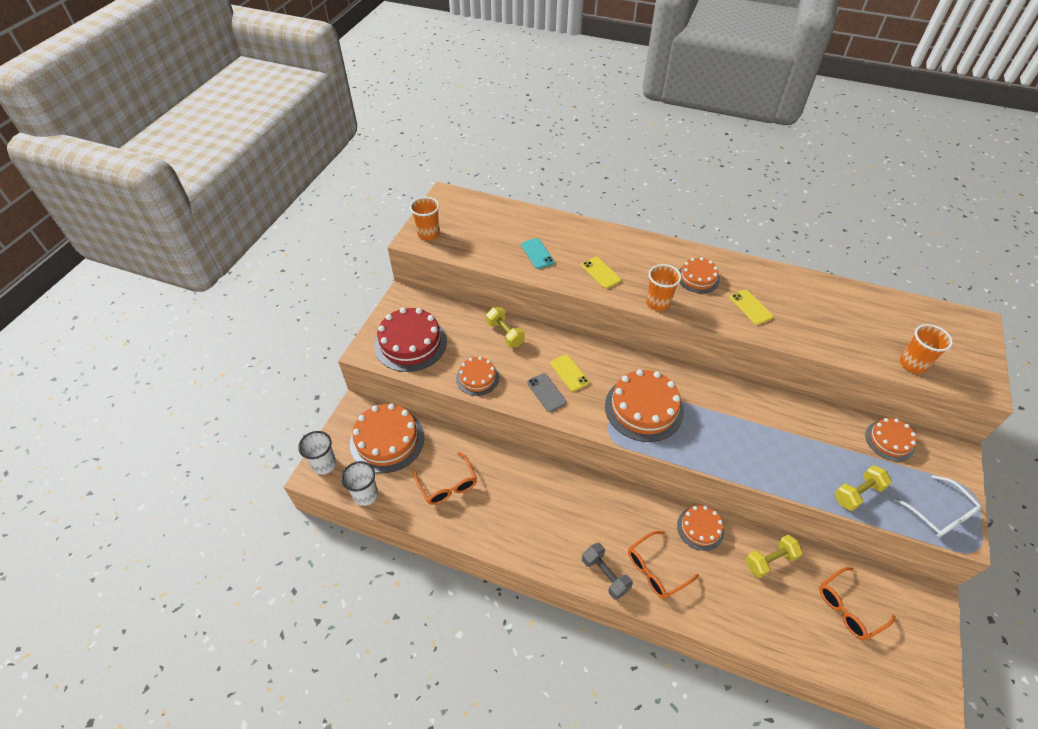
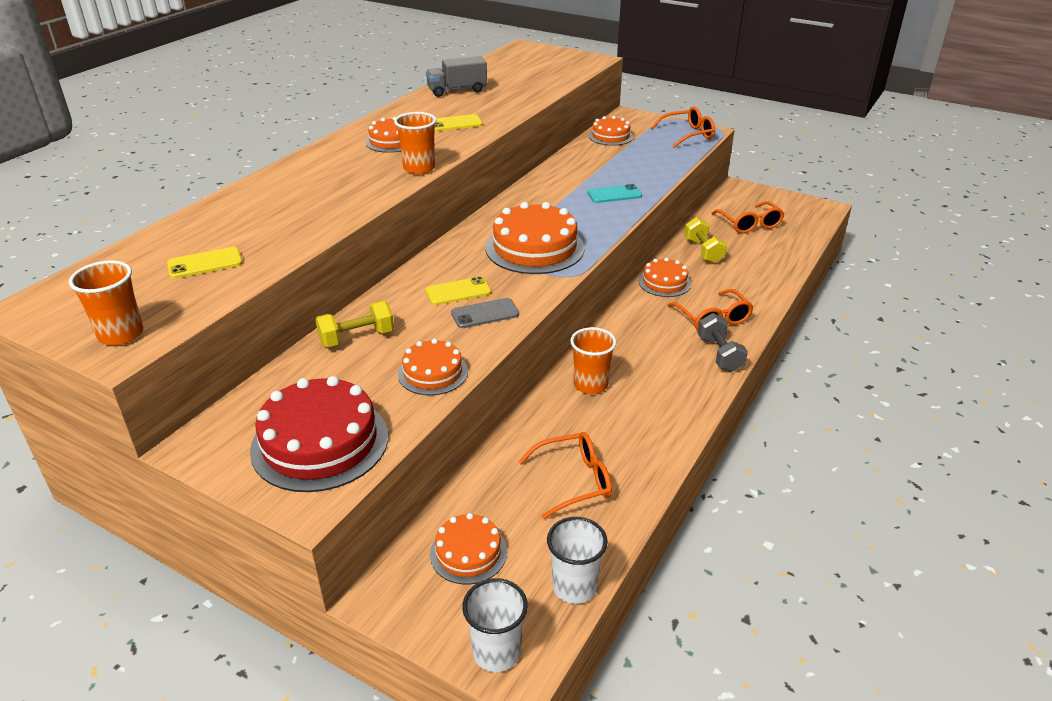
camera: 80 degrees left, 15 degrees down
(387, 440) = (468, 552): orange cake -> orange cake, size x0.57
(537, 253) = (263, 236): turquoise phone -> turquoise phone (614, 194)
(600, 273) = (340, 195): yellow phone -> yellow phone (205, 263)
(605, 575) = (719, 354): grey dumbbell -> grey dumbbell turned 75 degrees counterclockwise
(823, 295) = (457, 90): none -> grey truck
(857, 493) = (665, 161): yellow dumbbell -> none
(912, 364) = (561, 76): orange cup -> orange cup (590, 385)
(940, 514) = (688, 134): white glasses -> orange glasses

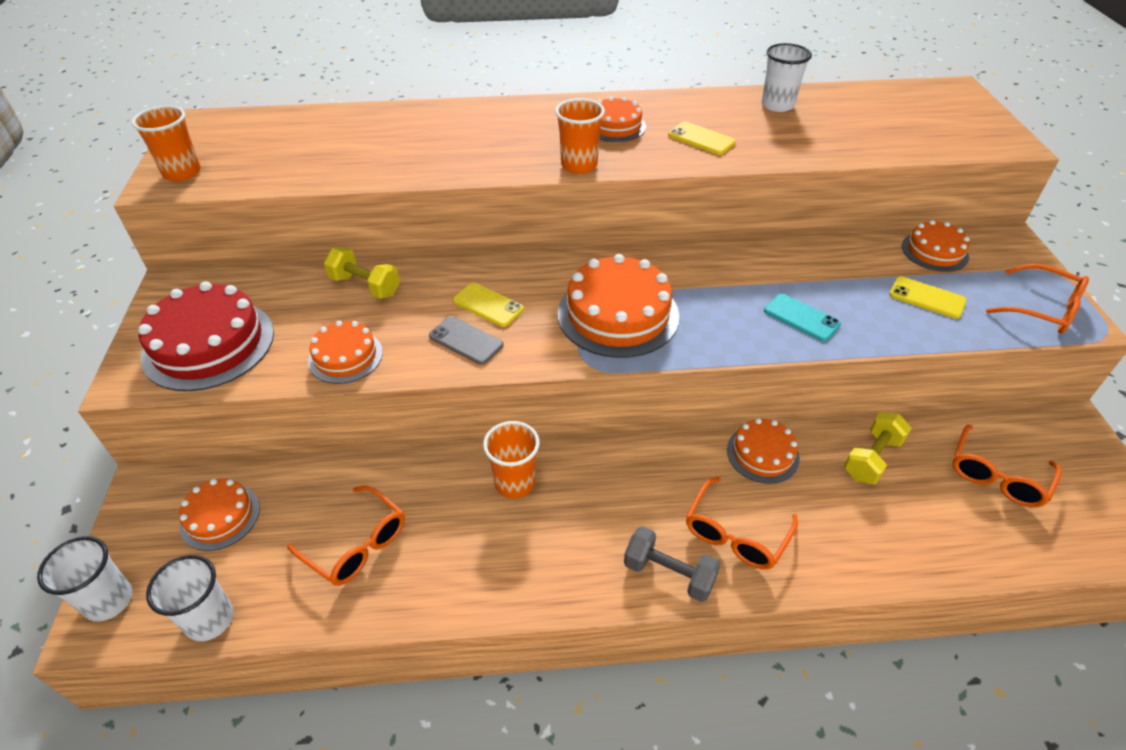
camera: 55 degrees right, 10 degrees up
(205, 263) = (307, 152): yellow phone -> yellow phone (927, 298)
(457, 90) = (777, 105): grey truck -> white cup
(719, 354) = (669, 573): grey dumbbell -> grey dumbbell turned 75 degrees clockwise

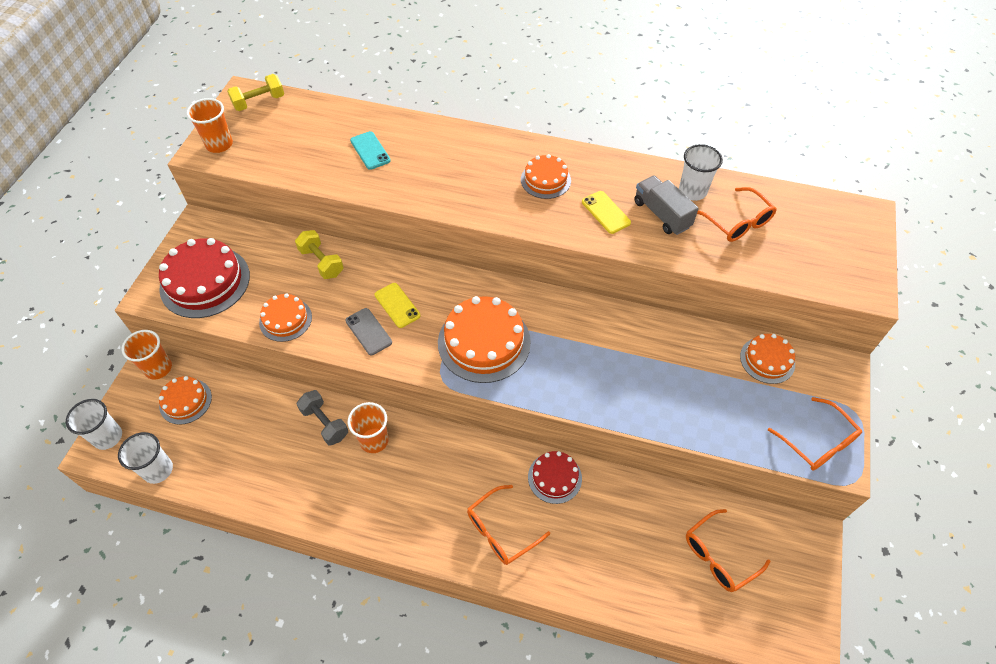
camera: 20 degrees right, 10 degrees up
(357, 545) = (258, 451): orange glasses -> orange glasses (737, 222)
(579, 165) = (495, 214): orange cup -> orange cup (158, 368)
(669, 573) = (441, 542): grey dumbbell -> grey dumbbell (325, 423)
(761, 129) = (661, 214): none -> grey truck
(762, 454) = (554, 477): orange cake -> red cake
(801, 317) = (618, 388): turquoise phone -> turquoise phone (370, 150)
(872, 458) = (633, 509): yellow dumbbell -> yellow dumbbell (259, 102)
(927, 298) = (729, 402): yellow phone -> none

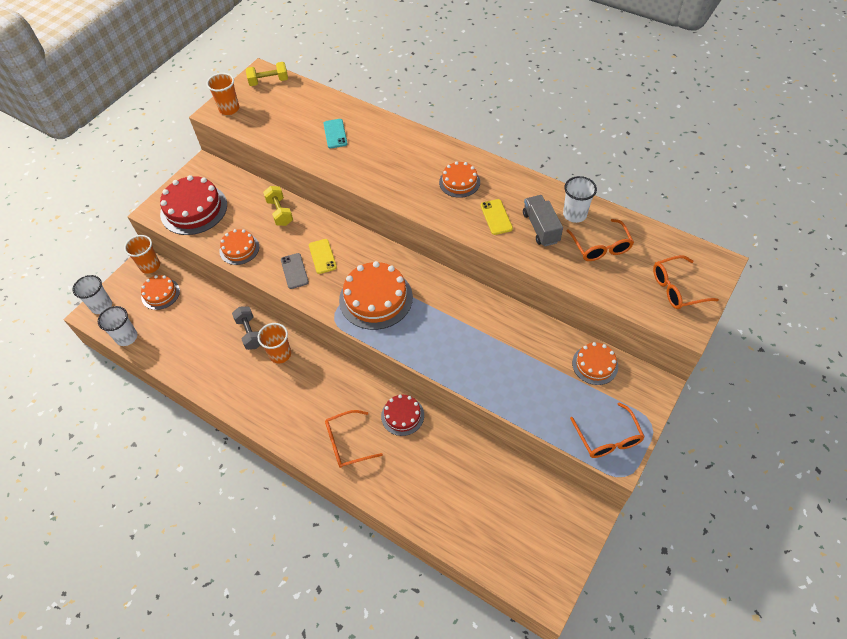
camera: 20 degrees right, 0 degrees up
(718, 556) = (506, 508): orange glasses -> orange glasses (676, 288)

